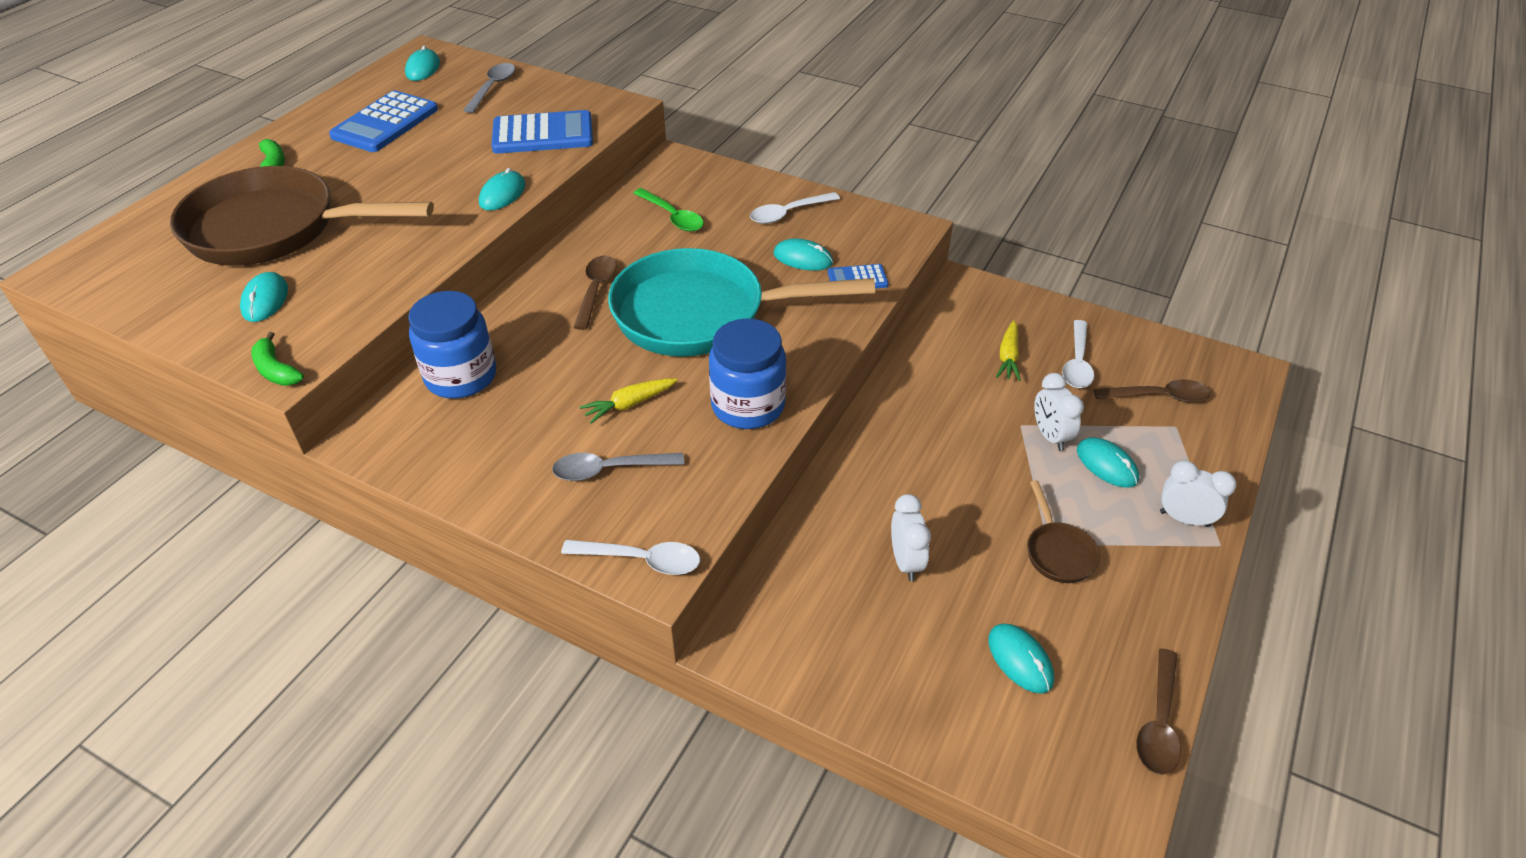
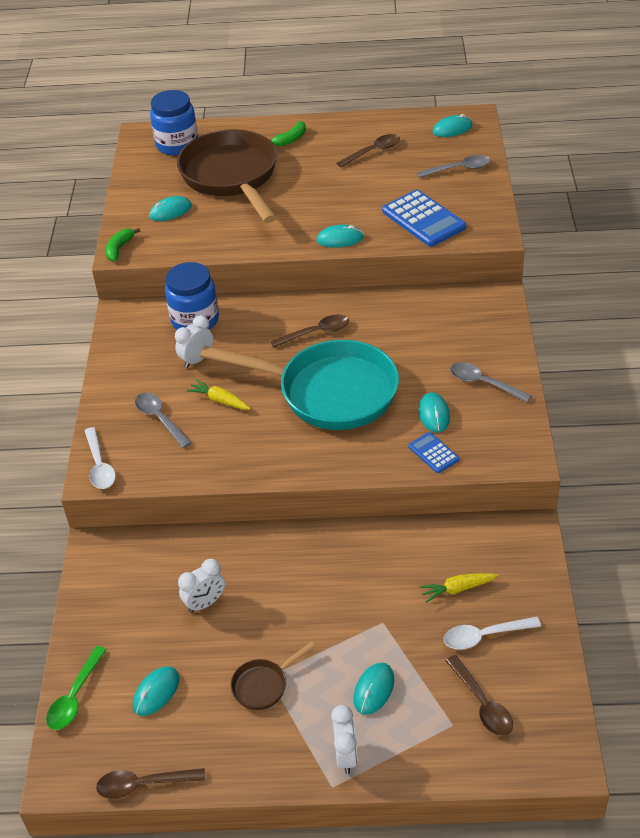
camera: 65 degrees right, 0 degrees up
(385, 123) = (373, 152): blue calculator -> brown spoon
(672, 217) = (426, 328): green spoon -> green spoon (75, 696)
(701, 314) = (329, 392): turquoise pan -> turquoise pan turned 135 degrees clockwise
(748, 406) = (255, 454): blue jar -> blue jar (177, 145)
(788, 213) = (484, 383): white spoon -> grey spoon
(1050, 436) = (382, 644): white clock -> white clock (197, 360)

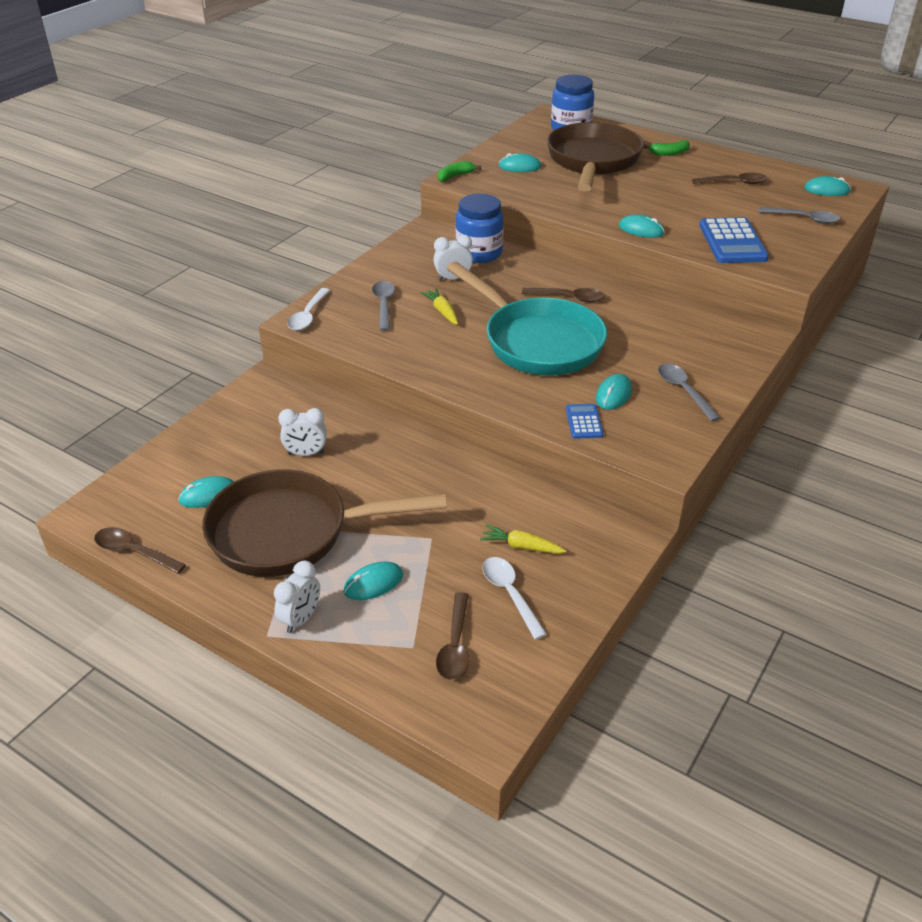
camera: 30 degrees right, 5 degrees down
(75, 696) = (151, 467): green spoon -> none
(263, 685) = (290, 532): brown pan -> brown pan, size x2.47
(484, 636) = (510, 594): white spoon -> white spoon turned 45 degrees clockwise

